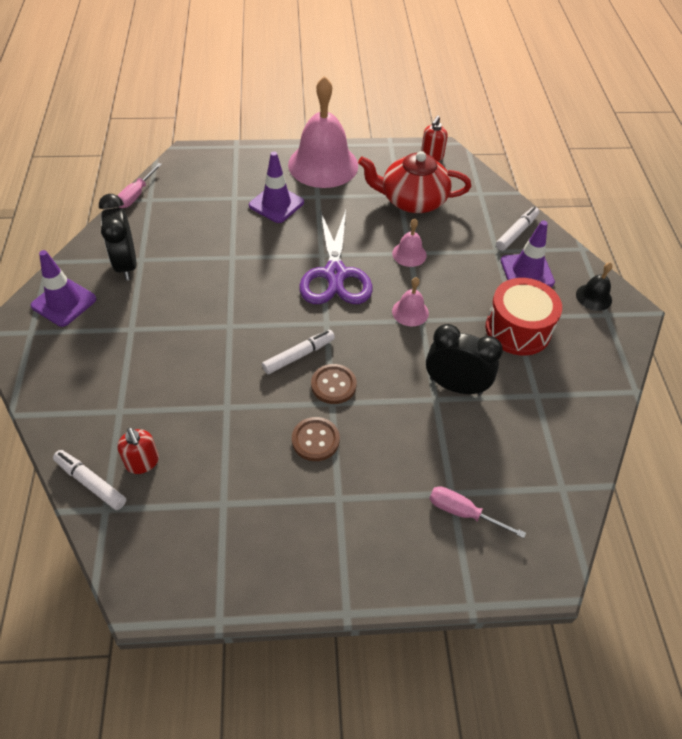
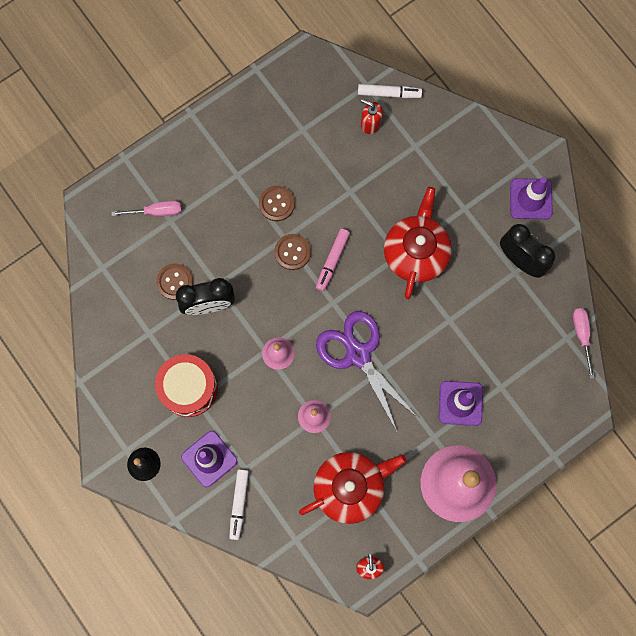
camera: 150 degrees right, 25 degrees up
(211, 319) = (416, 252): none -> red teapot
(298, 355) = (332, 261): white marker -> pink marker
(481, 426) = (175, 282): none -> brown button

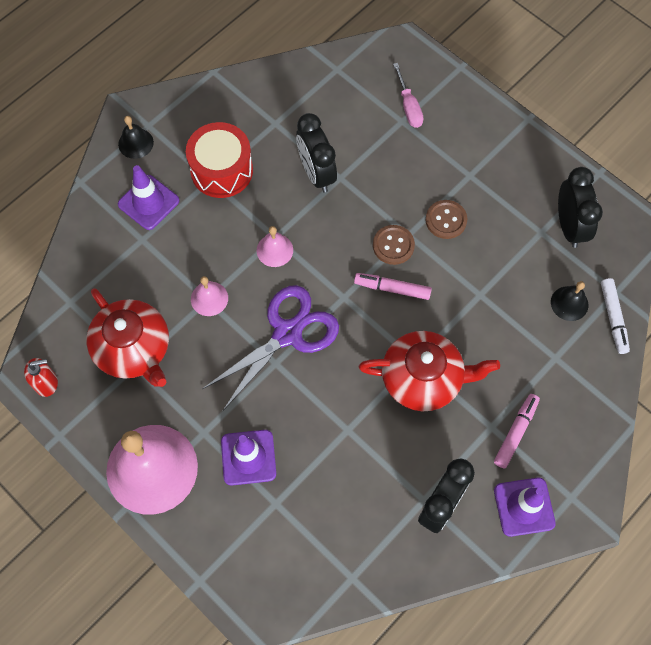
camera: 80 degrees right, 10 degrees down
(175, 282) = (335, 137): brown button -> none
(239, 504) = (103, 239): white marker -> none
(301, 106) = (569, 226): none -> black clock
(370, 123) = (569, 303): red soap dispenser -> black bell
(471, 191) = (515, 432): none -> pink marker
(581, 335) = (358, 596): pink screwdriver -> none

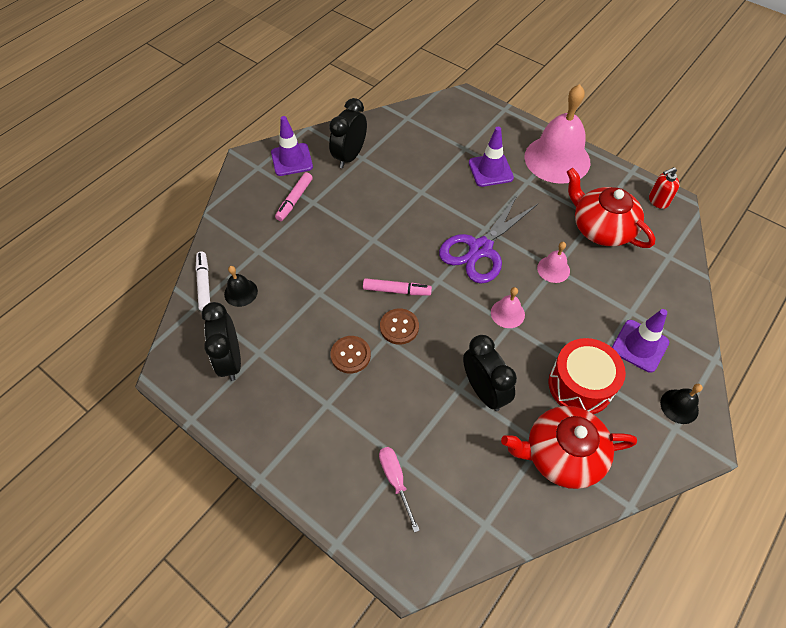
camera: 175 degrees right, 10 degrees down
(423, 378) = (366, 228): red teapot -> red teapot (562, 454)

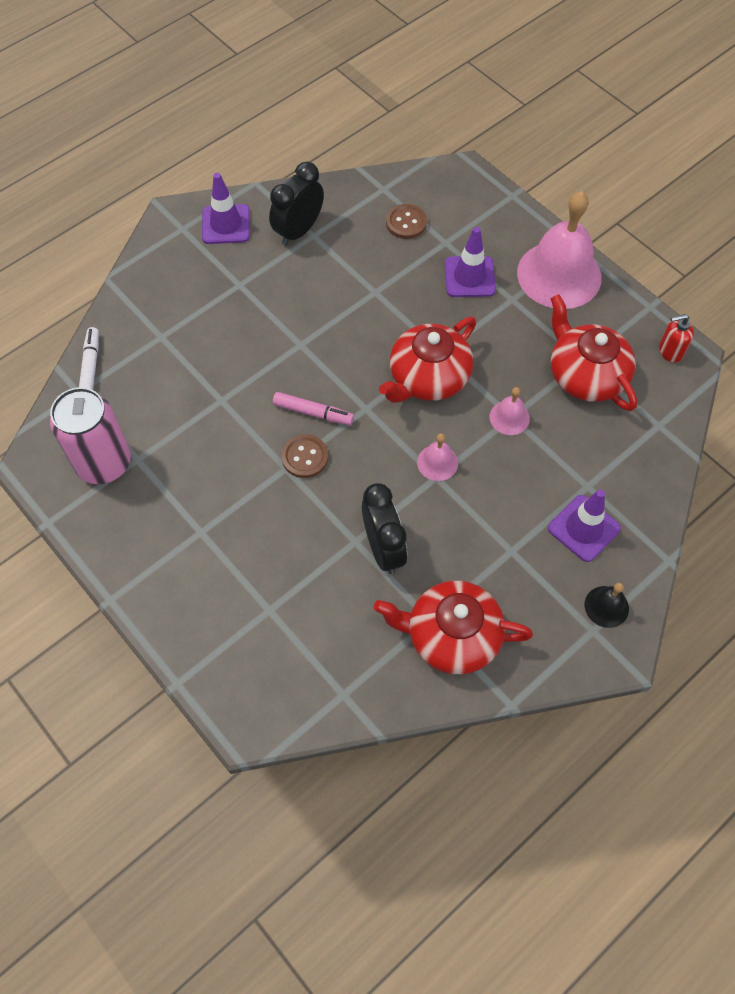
camera: 10 degrees right, 5 degrees up
(231, 360) = (104, 463): black clock -> pink can
(241, 292) = (131, 384): black bell -> none
(294, 200) = (218, 278): pink marker -> none
(350, 355) = (240, 480): brown button -> brown button (406, 223)
(395, 480) = (257, 629): pink screwdriver -> none
(480, 249) = (428, 377): purple scissors -> red teapot
(580, 385) = (498, 561): red drum -> none

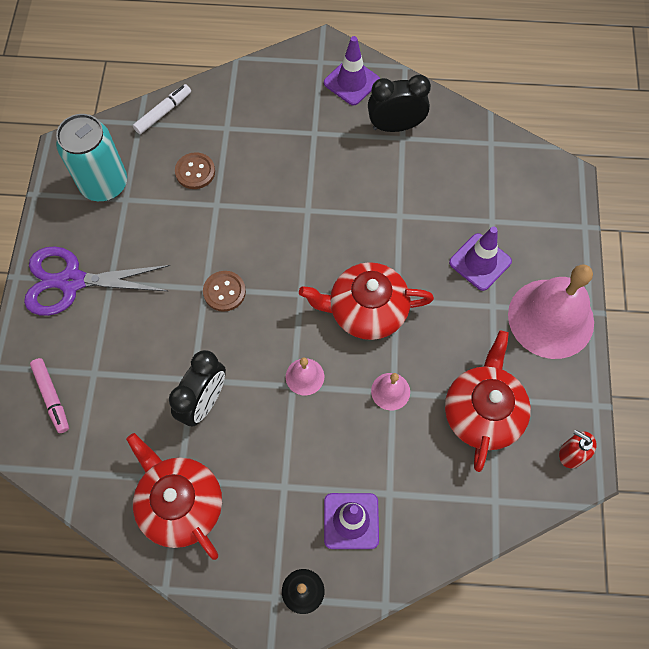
camera: 45 degrees right, 5 degrees up
(104, 463) = (104, 184): pink can -> turquoise can
(166, 560) = (72, 281): none -> purple scissors
(313, 412) = (263, 265): pink marker -> pink marker (52, 397)
(406, 223) = (479, 182): brown button -> brown button (195, 172)

